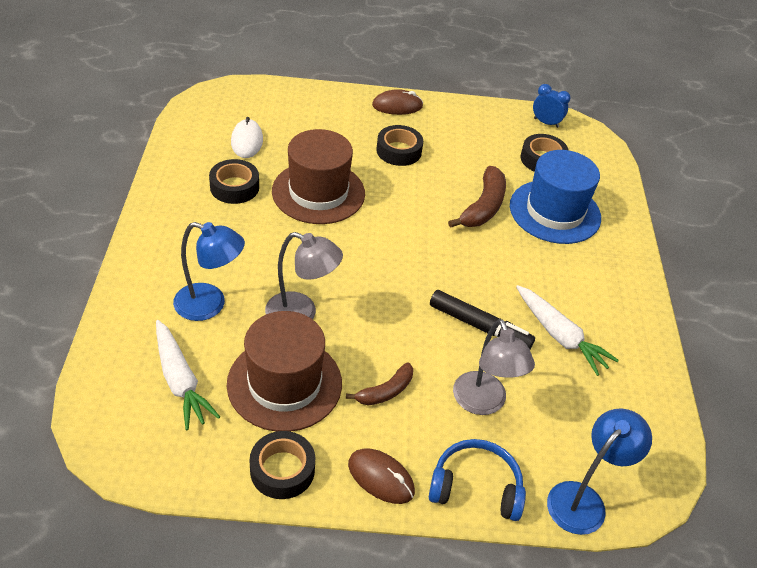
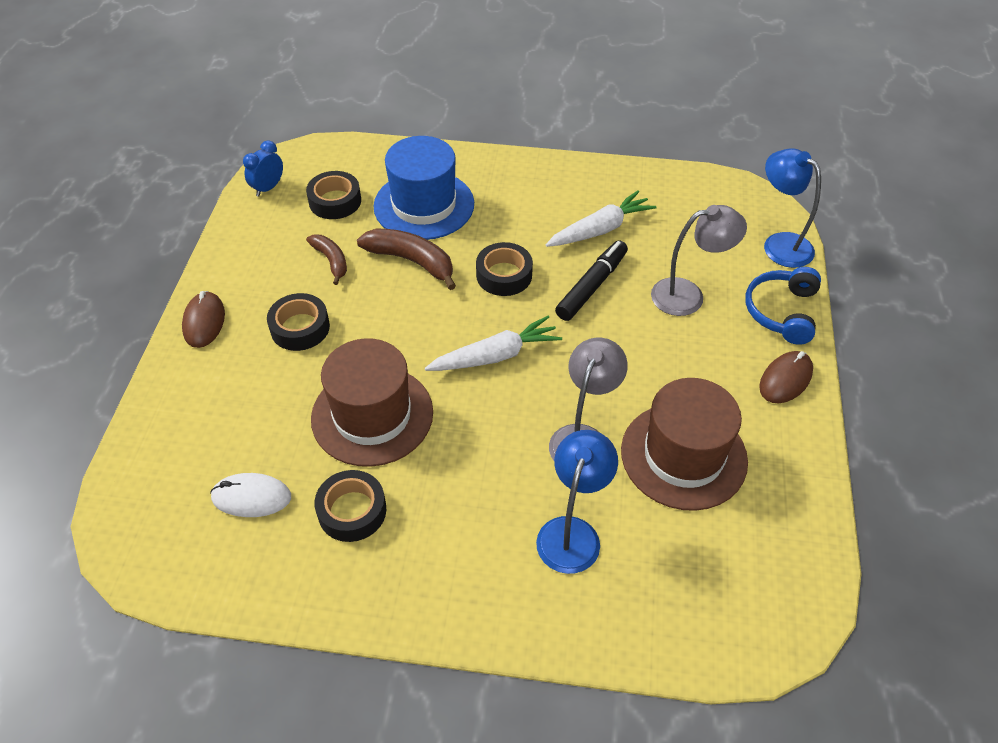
camera: 80 degrees left, 5 degrees up
(180, 381) = (692, 558): white carrot -> white carrot (495, 356)
(282, 470) = (791, 458): black tape -> black tape (504, 275)
(385, 391) = (683, 369): brown banana -> brown banana (331, 261)

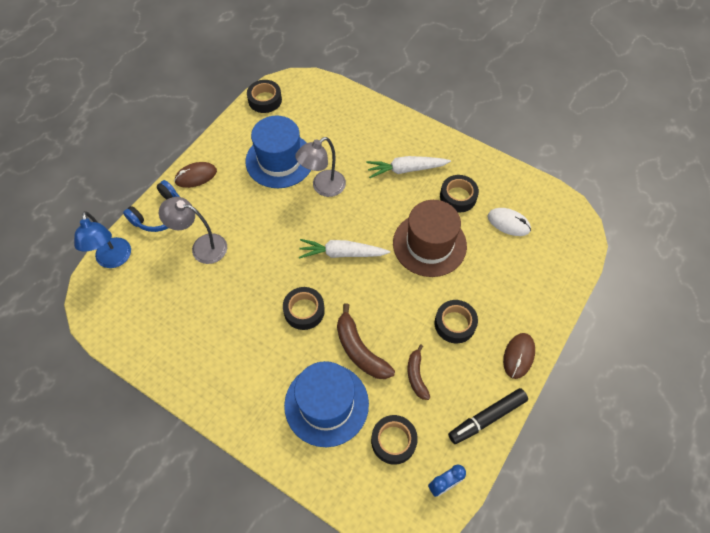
camera: 155 degrees left, 10 degrees up
(572, 532) = (356, 148): blue lamp -> none
(591, 286) = (254, 278): black marker -> black marker (487, 418)
(600, 229) = (216, 322): white carrot -> white carrot (406, 169)
(683, 455) = (279, 160): brown hat -> blue hat
(803, 563) = (265, 100): none -> black tape

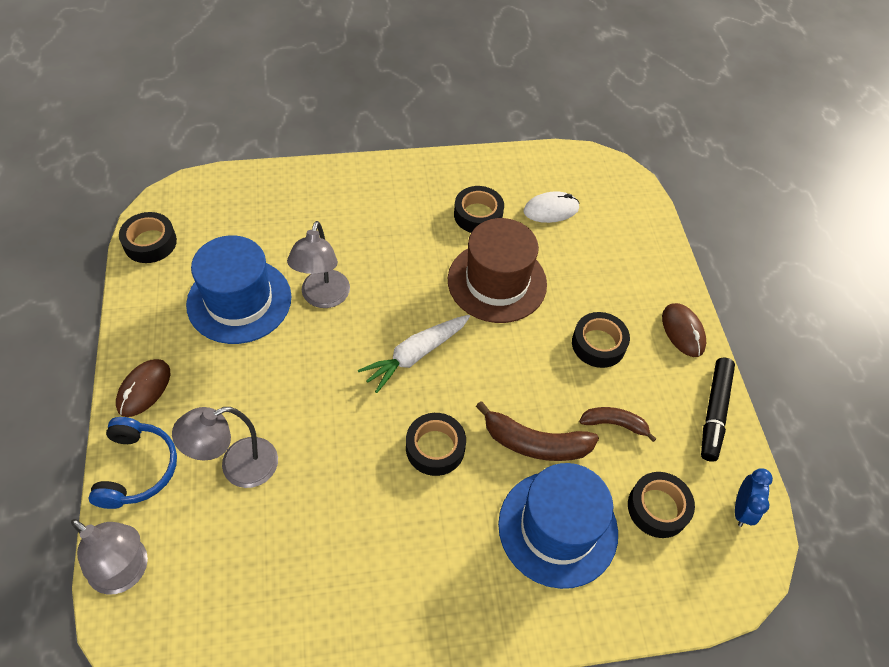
camera: 45 degrees left, 5 degrees down
(114, 260) = (127, 572): blue lamp -> grey lamp
(406, 169) = (397, 220): white carrot -> none
(416, 376) = (614, 424): brown banana -> brown banana turned 150 degrees clockwise

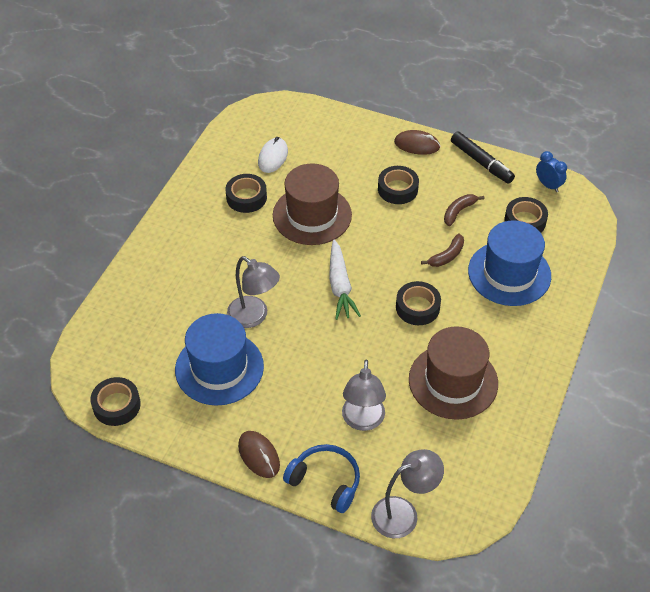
camera: 55 degrees left, 5 degrees down
(347, 539) = (453, 381): none -> brown hat
(535, 443) = (447, 256): brown banana -> brown banana, size x0.62

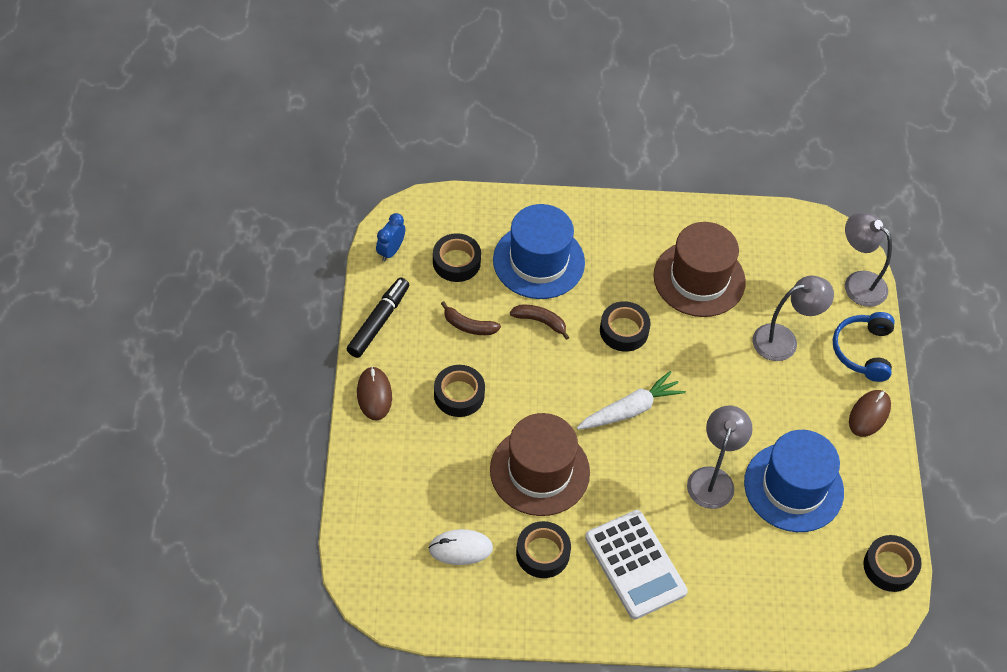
camera: 115 degrees left, 5 degrees up
(209, 244) = (635, 565): none -> white calculator

